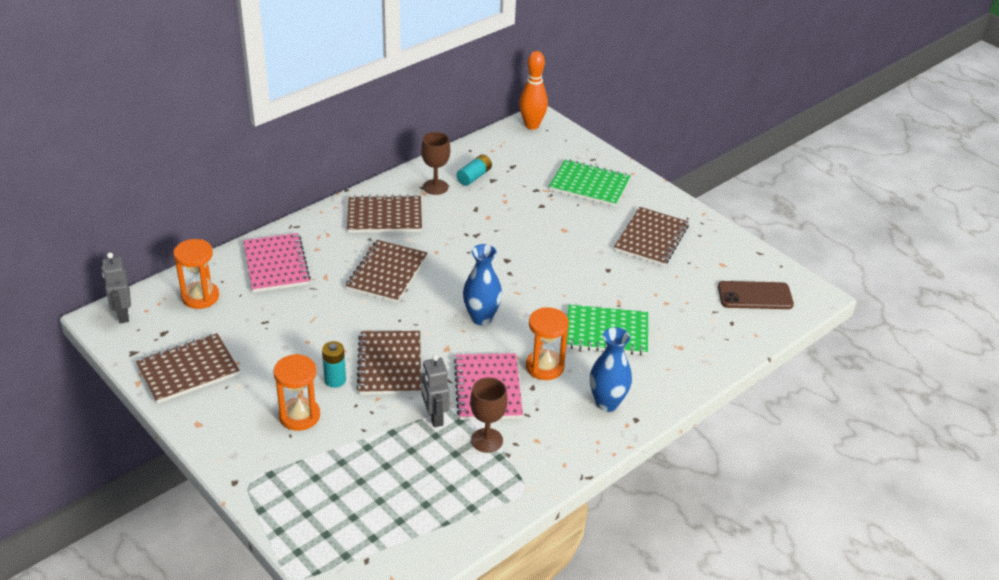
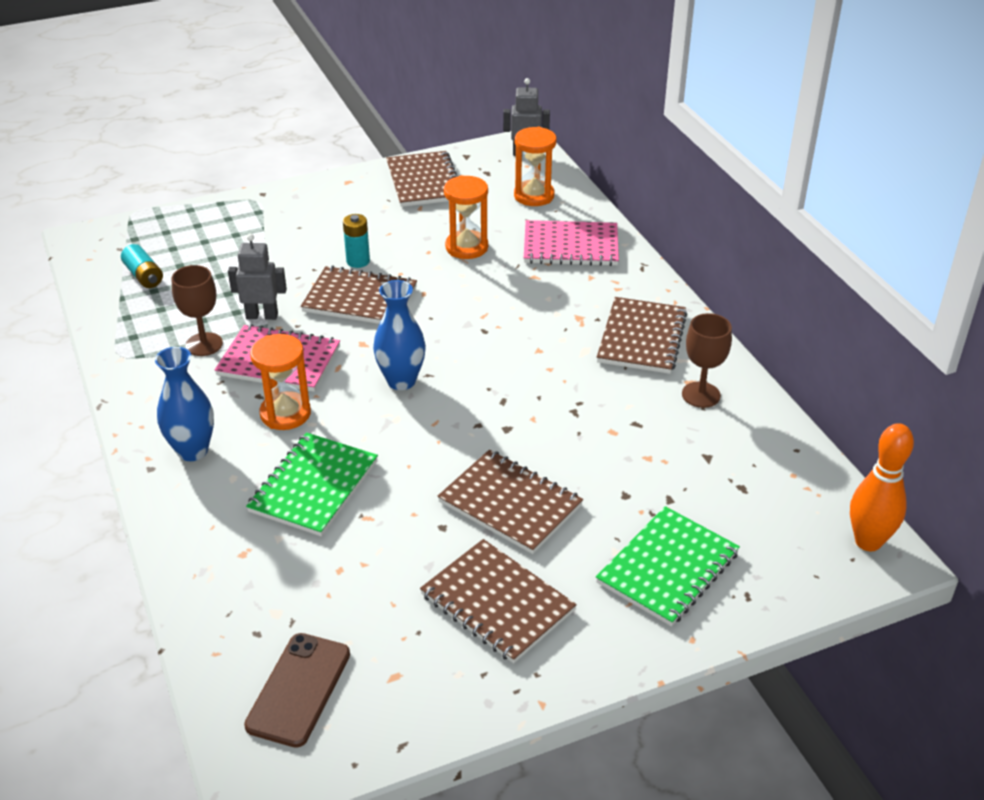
camera: 110 degrees right, 0 degrees up
(299, 416) = (321, 235): orange hourglass -> orange hourglass (466, 247)
(387, 273) = (521, 322): brown notebook -> brown notebook (510, 504)
(474, 176) = (720, 439): turquoise battery -> turquoise battery (144, 276)

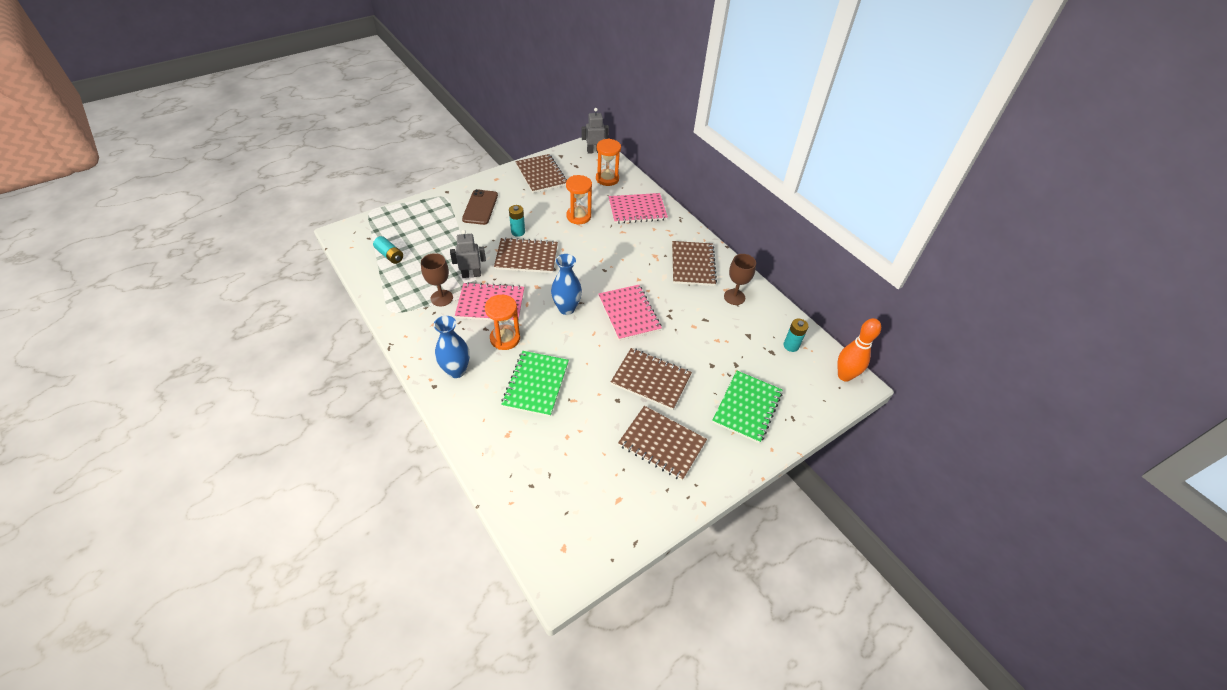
camera: 15 degrees left, 10 degrees up
(298, 689) = (566, 518): brown phone -> brown phone (480, 207)
(505, 400) = (629, 313): none -> pink notebook
(781, 482) = (791, 346): none -> turquoise battery

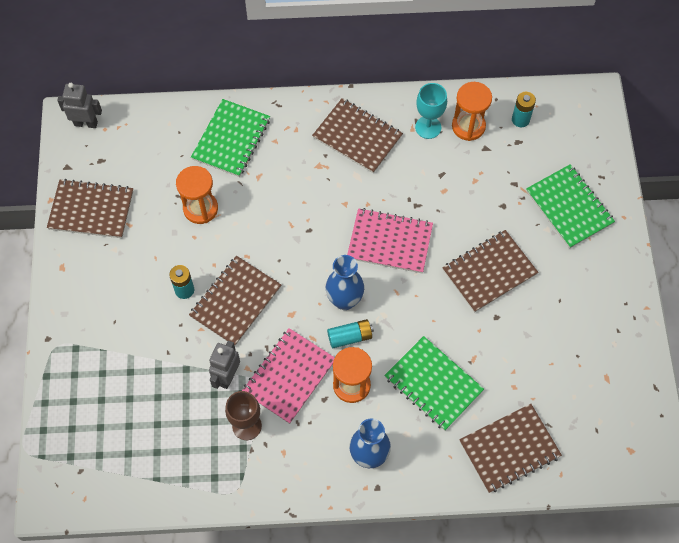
camera: 55 degrees left, 15 degrees up
(390, 255) = (132, 457): turquoise battery -> turquoise battery (350, 337)
(480, 207) = (108, 312): brown phone -> none
(594, 151) = (86, 123): grey robot -> grey robot turned 75 degrees clockwise
(607, 179) = (151, 139): orange hourglass -> orange hourglass (468, 126)
(637, 210) = (231, 139): pink notebook -> green notebook
(662, 444) = (568, 306): brown notebook -> brown notebook (509, 449)
(734, 297) = (428, 127): brown goblet -> turquoise goblet
(844, 376) = (581, 100): orange bowling pin -> none

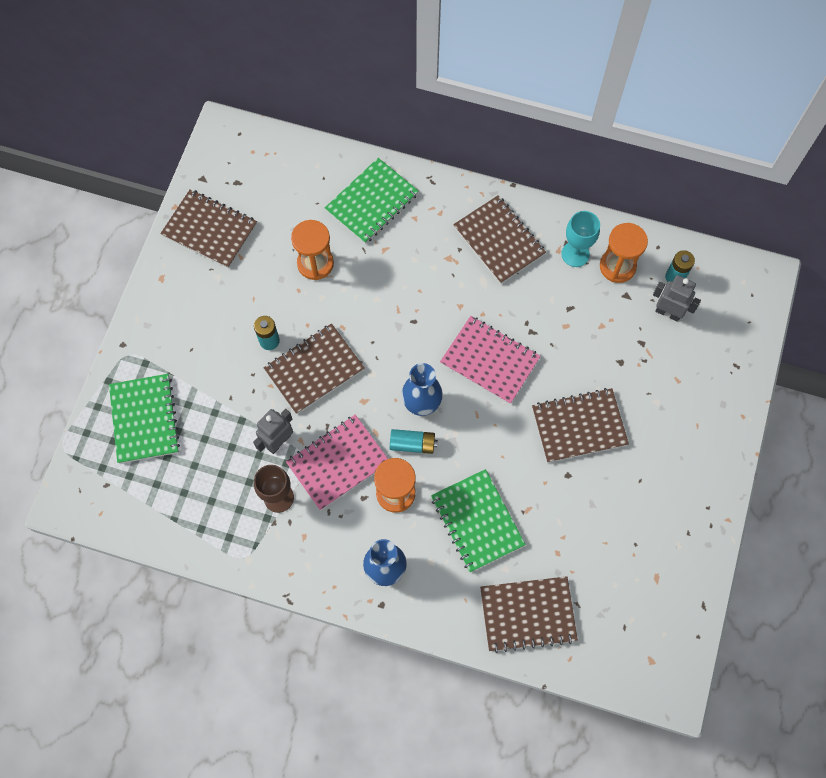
camera: 20 degrees right, 5 degrees up
(86, 123) = (236, 140): grey robot -> grey robot (668, 312)
(569, 207) = (689, 387): green notebook -> green notebook (144, 419)

